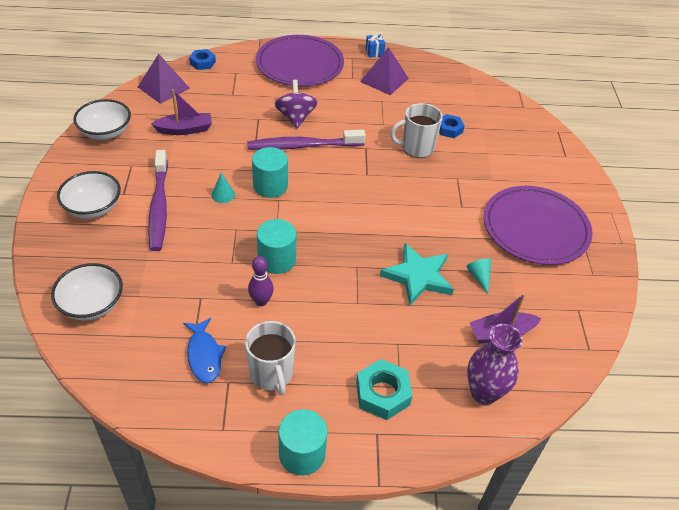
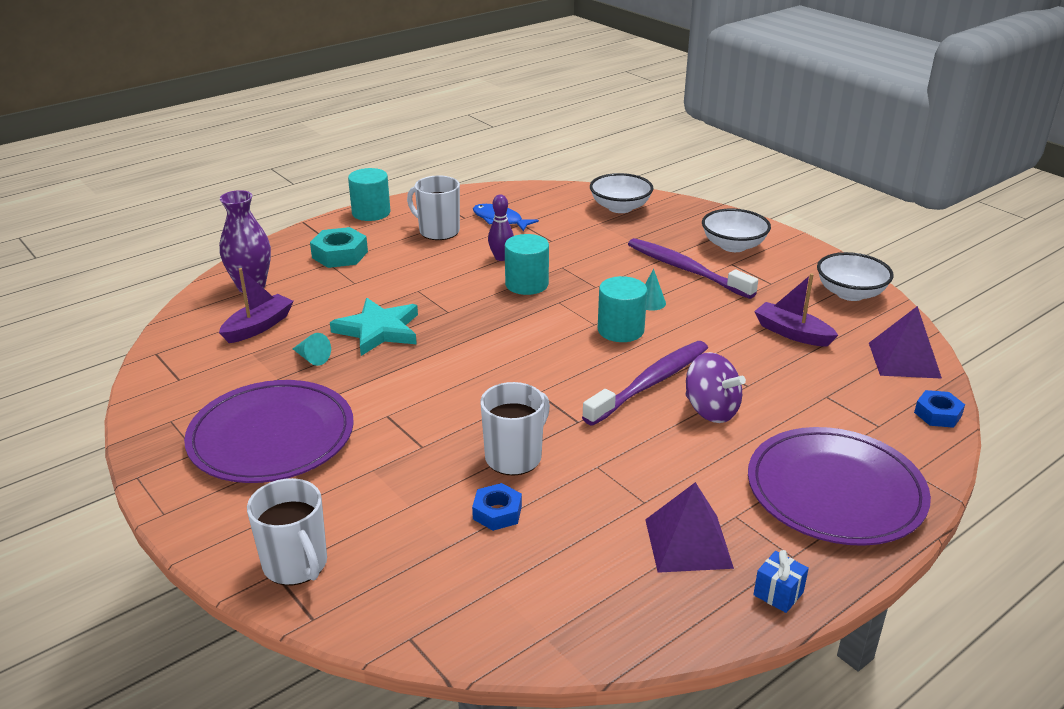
camera: 145 degrees right, 15 degrees down
(185, 129) = (792, 333): purple boat -> purple boat turned 90 degrees clockwise
(555, 154) = (296, 565): none -> white mug

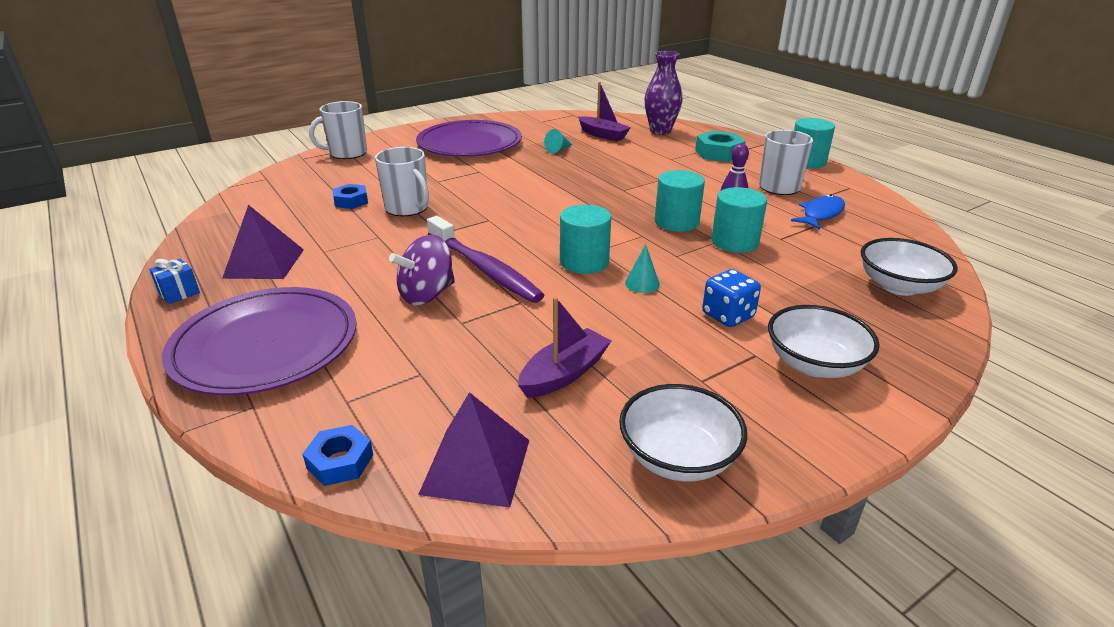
camera: 95 degrees right, 0 degrees up
(378, 330) = (594, 167): turquoise star -> none
(563, 260) = (734, 242): none -> turquoise cylinder
(686, 270) = (728, 315): purple toothbrush -> blue dice

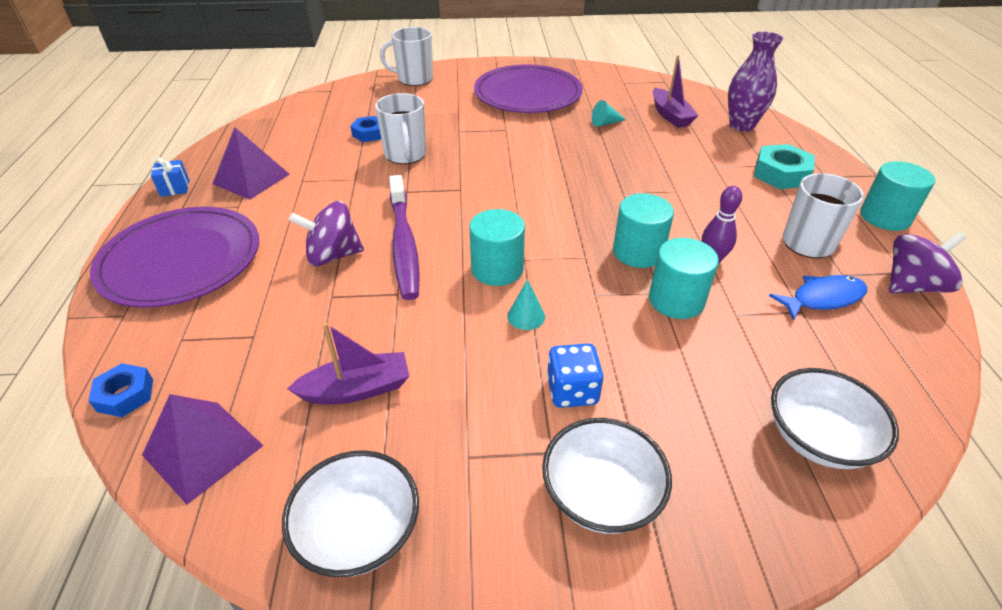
camera: 30 degrees right, 10 degrees up
(861, 193) = (912, 286): none -> purple spinning top

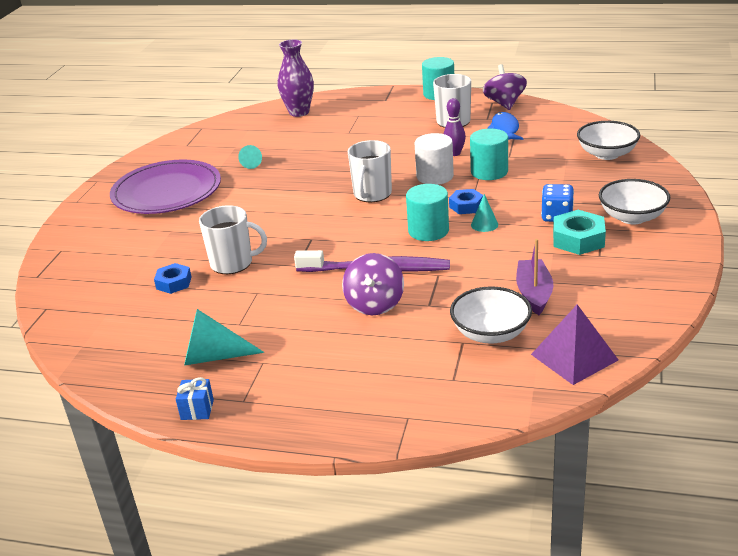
camera: 70 degrees left, 10 degrees down
(125, 395) = (510, 401): blue nut -> blue nut (466, 206)
(181, 260) = (339, 391): purple plate -> none
(251, 179) = (213, 356): purple pyramid -> turquoise cone
(358, 531) = (646, 294): white bowl -> white bowl (490, 333)
(414, 79) = (71, 252): white mug -> white mug (372, 194)
(638, 252) = (435, 176): turquoise cylinder -> white cylinder
(670, 115) = (262, 135): purple boat -> none
(781, 174) = (373, 113): turquoise nut -> turquoise nut (578, 239)

